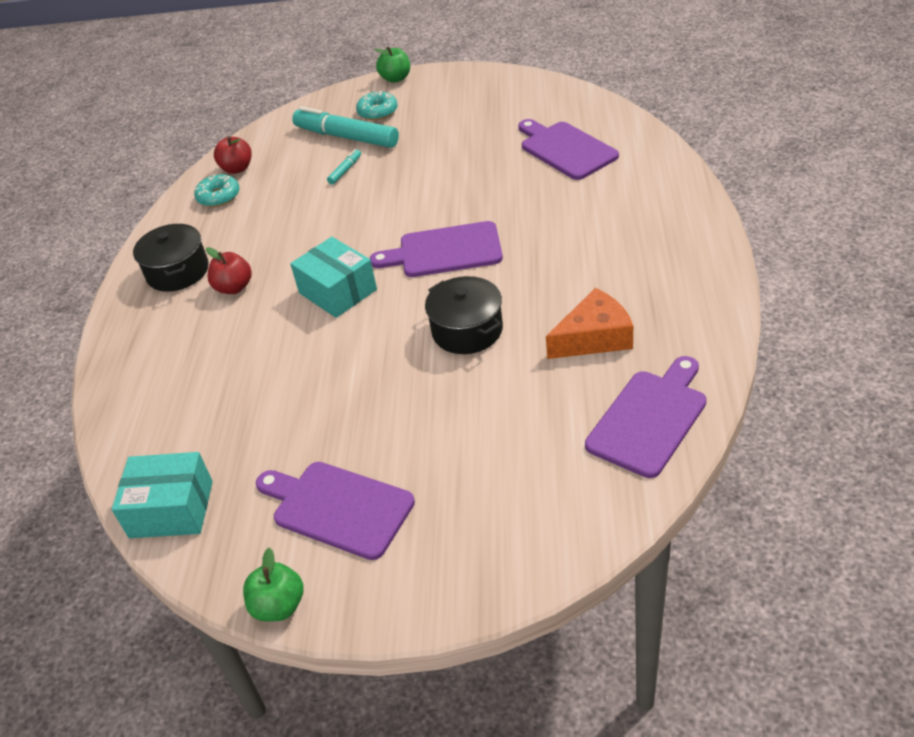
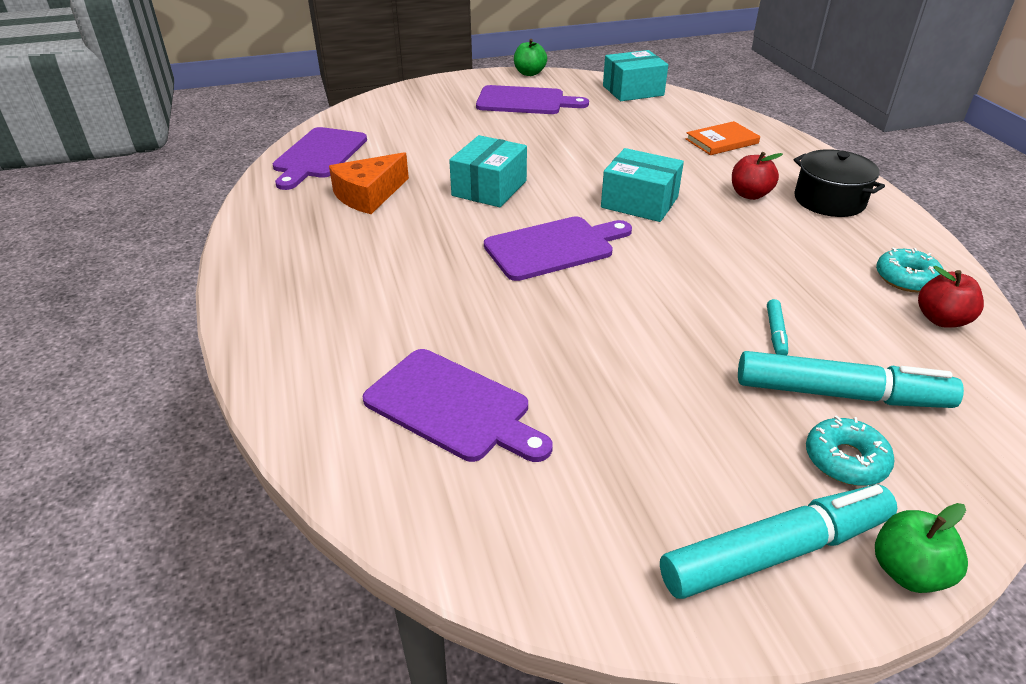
camera: 155 degrees right, 5 degrees down
(177, 370) = (721, 141): none -> orange book
(442, 87) = (776, 552): none -> turquoise marker
(467, 330) = (489, 188): black pot -> turquoise box

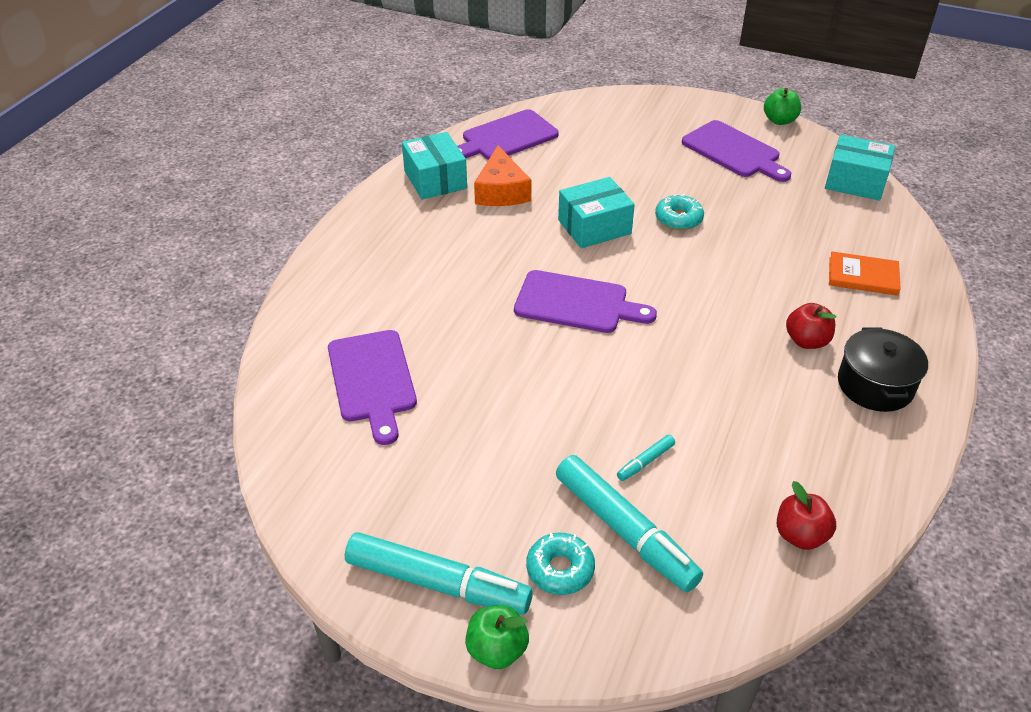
camera: 40 degrees right, 5 degrees up
(369, 195) = (501, 191): orange cheese -> orange cheese turned 90 degrees counterclockwise
(639, 202) = (697, 299): turquoise box -> turquoise box (435, 180)
(906, 278) = (828, 488): turquoise donut -> turquoise donut (678, 219)

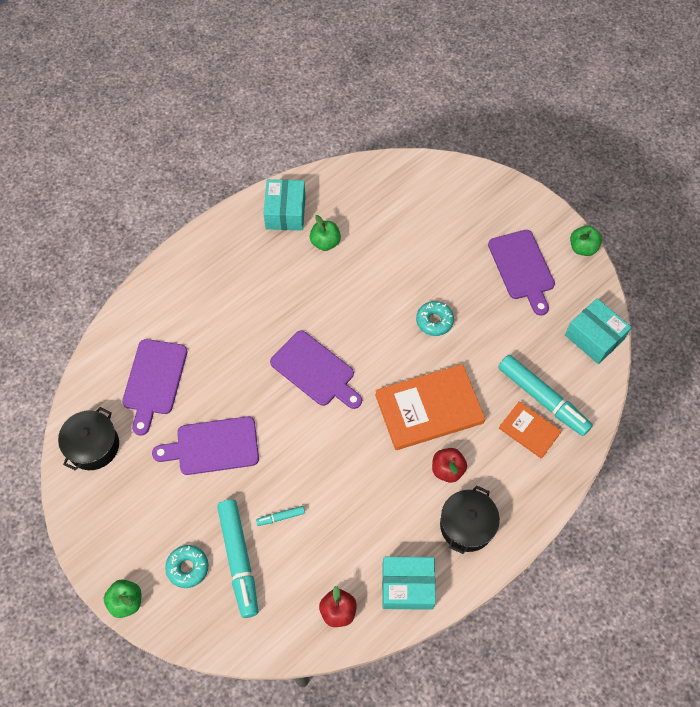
camera: 25 degrees right, 20 degrees up
(328, 480) = (93, 446): none -> black pot
(438, 583) = (118, 545): turquoise marker -> turquoise marker (542, 398)
(501, 191) = (325, 242): orange cheese -> green apple
(506, 137) = (360, 186): purple cutting board -> purple cutting board (213, 446)
(594, 227) = (369, 304): turquoise box -> turquoise box (407, 586)
(737, 294) = (429, 408): none -> orange book

